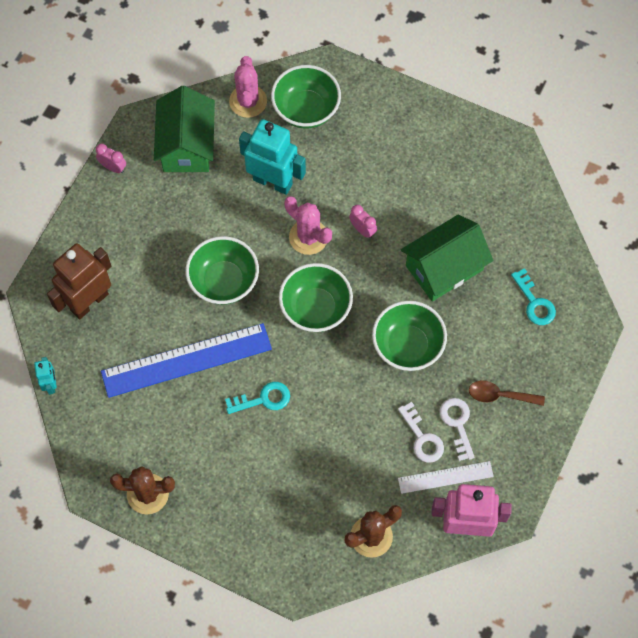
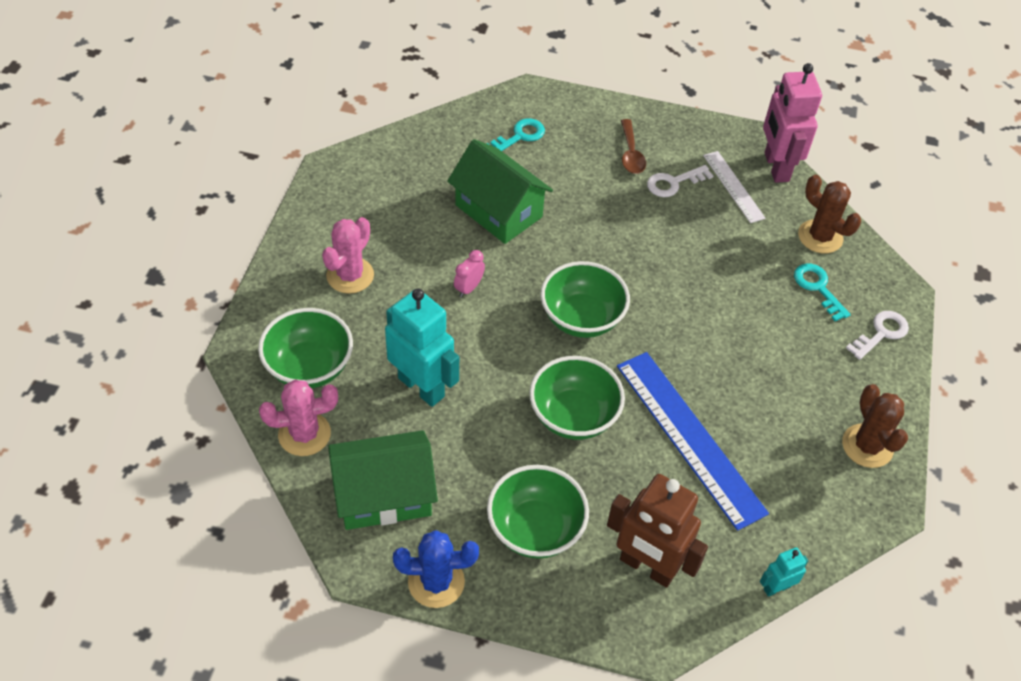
camera: 105 degrees left, 15 degrees down
(113, 167) = (436, 582): pink clock -> blue cactus
(263, 399) = (709, 351): turquoise key -> turquoise key (818, 288)
(273, 181) = (421, 387): turquoise robot -> turquoise robot turned 120 degrees clockwise
(308, 237) = (491, 339): pink cactus -> pink cactus (350, 275)
(407, 346) = (601, 231): green bowl -> green bowl (535, 529)
(422, 438) = (699, 208): white key -> white key (881, 333)

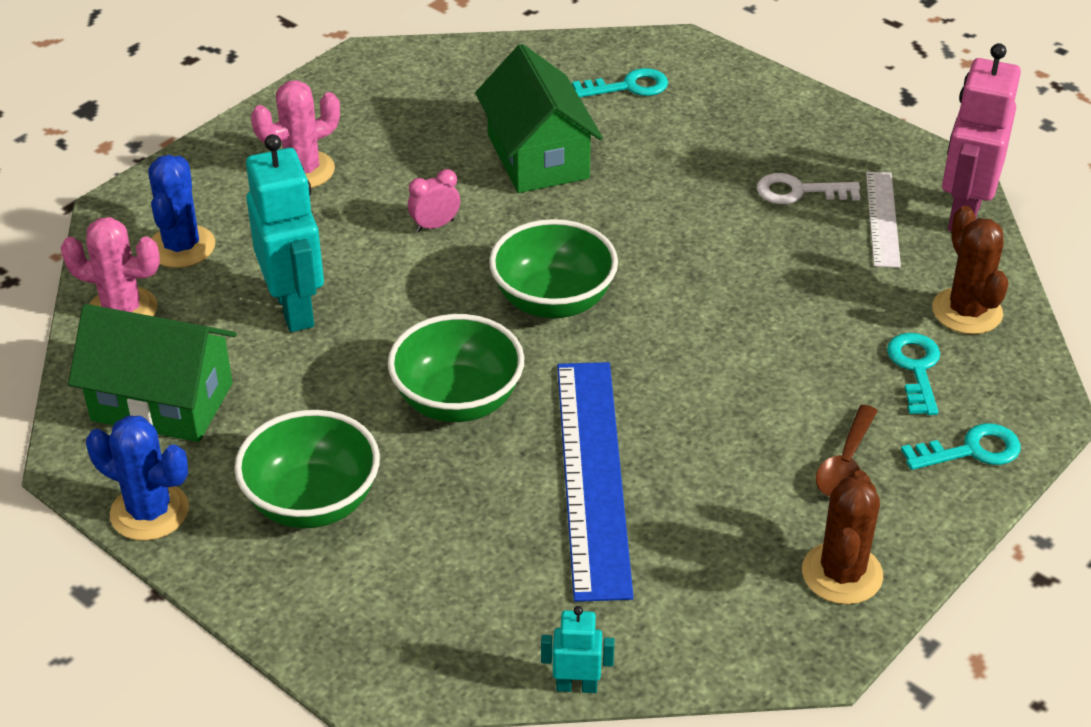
camera: 30 degrees right, 10 degrees down
(309, 367) = (181, 247): green bowl -> blue cactus
(631, 154) = (764, 144): brown spoon -> brown spoon (845, 464)
(647, 567) = (420, 595): brown robot -> none
(881, 333) = (971, 450): white key -> turquoise key

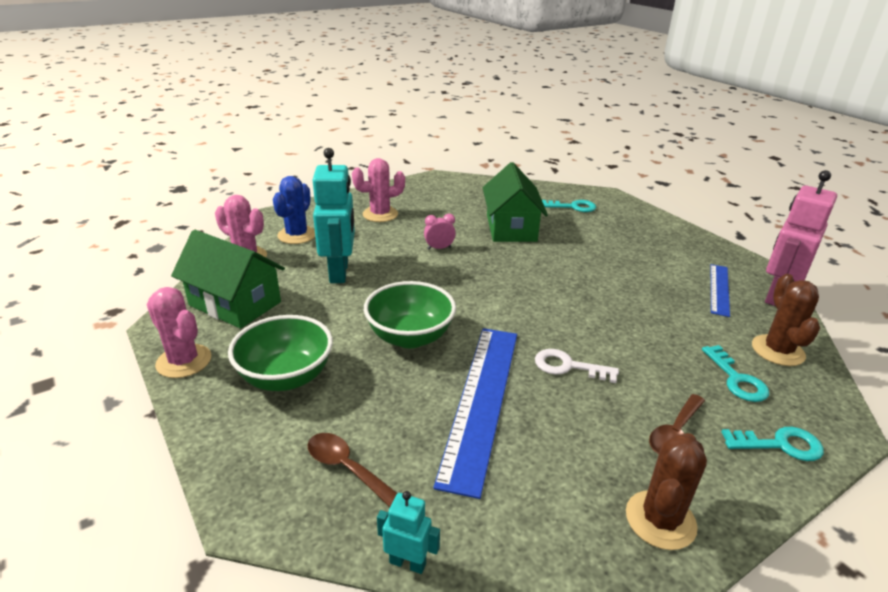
camera: 15 degrees right, 10 degrees down
(149, 512) = (184, 361): blue cactus -> pink cactus
(457, 602) = (346, 468): none -> brown spoon
(553, 301) = (493, 295): green bowl -> none
(799, 191) = (665, 267): white key -> white key (568, 366)
(882, 219) = (719, 289): white ruler -> blue ruler
(915, 369) = (736, 379): turquoise key -> turquoise key turned 150 degrees clockwise

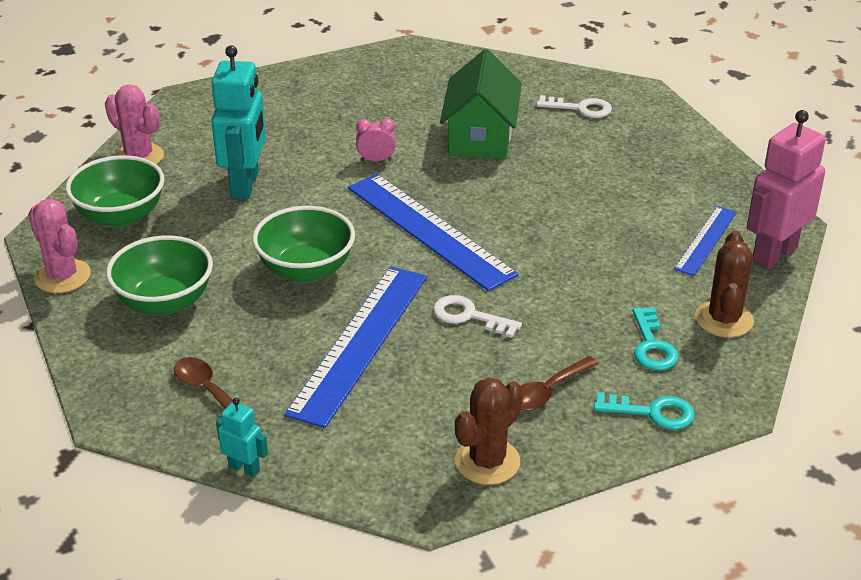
camera: 10 degrees right, 5 degrees up
(235, 303) = (121, 216): green house -> green bowl
(297, 235) = (204, 130): blue cactus -> none
(380, 214) = (315, 105): pink cactus -> none
(502, 297) = (429, 230): none -> blue ruler
(573, 207) = (580, 108): turquoise key -> white key

